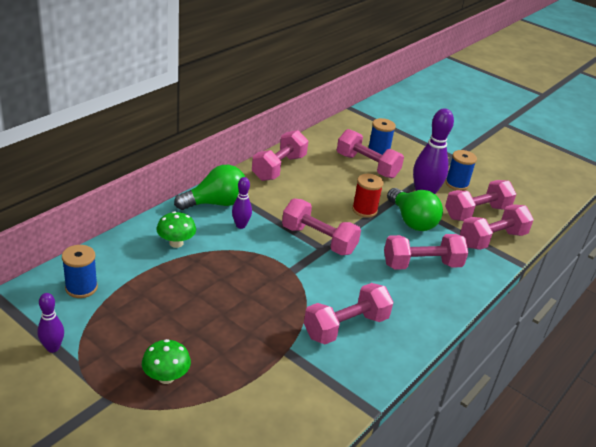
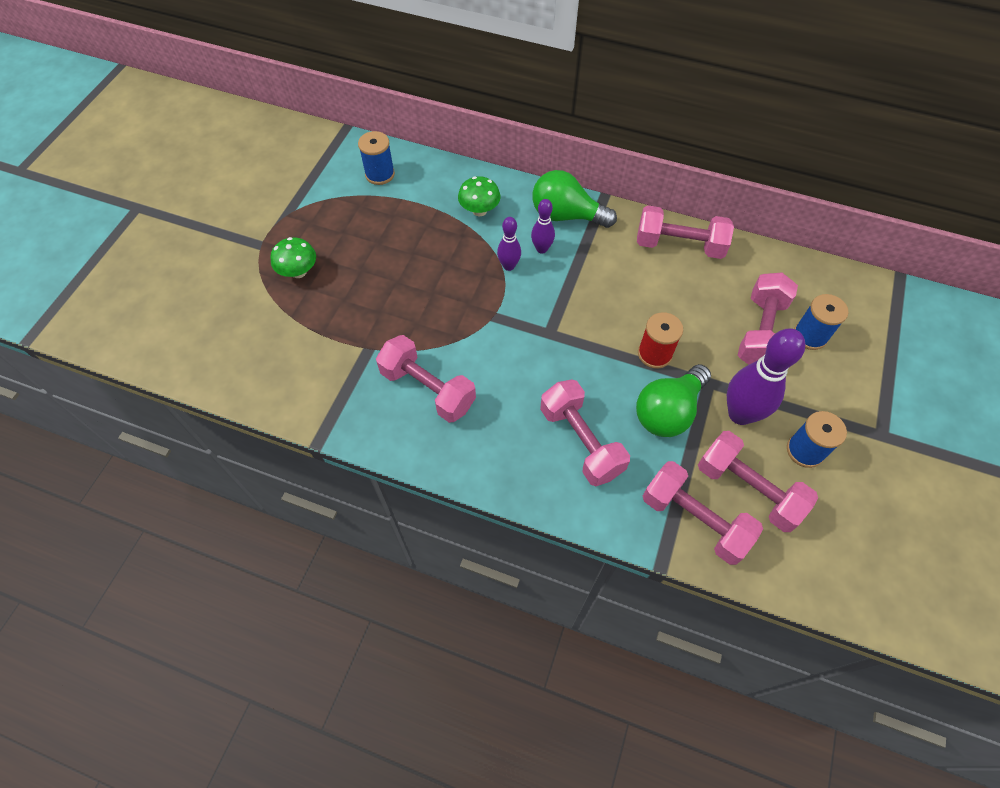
camera: 75 degrees right, 25 degrees up
(53, 348) = (301, 189): purple bowling pin -> purple bowling pin (509, 266)
(215, 203) = (566, 215): green light bulb -> green light bulb turned 150 degrees clockwise
(318, 240) = (562, 324): pink dumbbell -> none

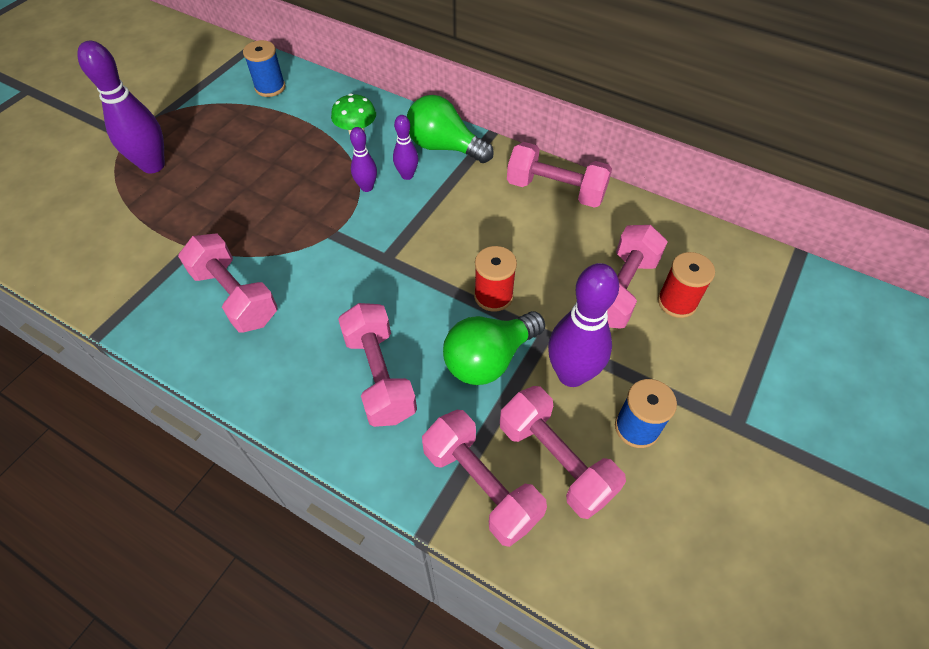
camera: 10 degrees right, 5 degrees down
(298, 272) = (153, 165): green mushroom -> purple bowling pin
(810, 336) = (677, 302): blue spool -> red spool

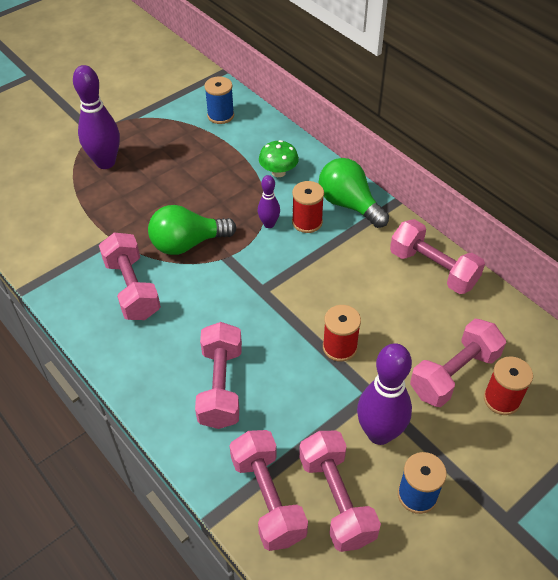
camera: 20 degrees right, 5 degrees down
(407, 175) = (307, 222): purple bowling pin -> red spool
(489, 359) = (315, 399): green light bulb -> green light bulb (187, 243)

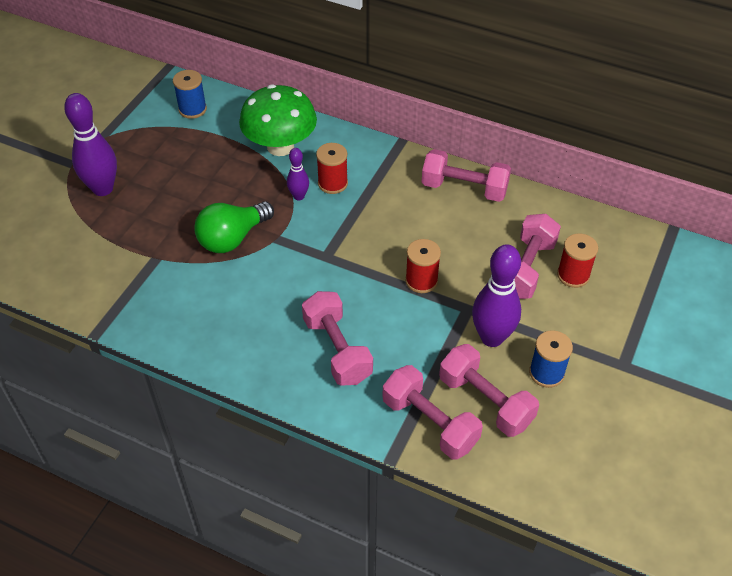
camera: 25 degrees left, 0 degrees up
(132, 288) = (204, 296): pink dumbbell -> none
(278, 172) = (280, 146): green mushroom -> green mushroom, size x1.90
(349, 204) = (361, 156): green light bulb -> none

